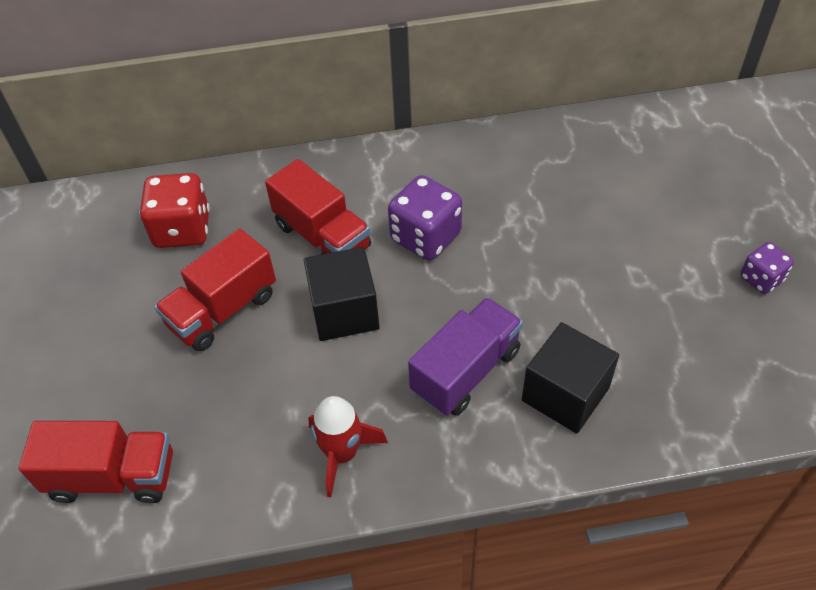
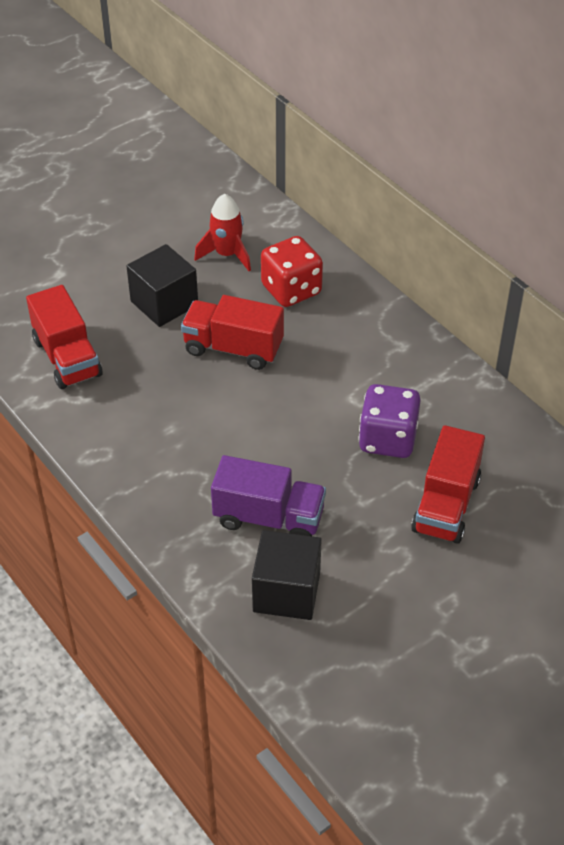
camera: 60 degrees right, 5 degrees down
(322, 236) = (342, 374): red truck -> red truck (446, 505)
(342, 454) = (152, 472): red rocket -> red rocket (227, 254)
(344, 311) = (277, 419): black cube -> black cube (164, 303)
(761, 279) = (510, 704): purple dice -> none

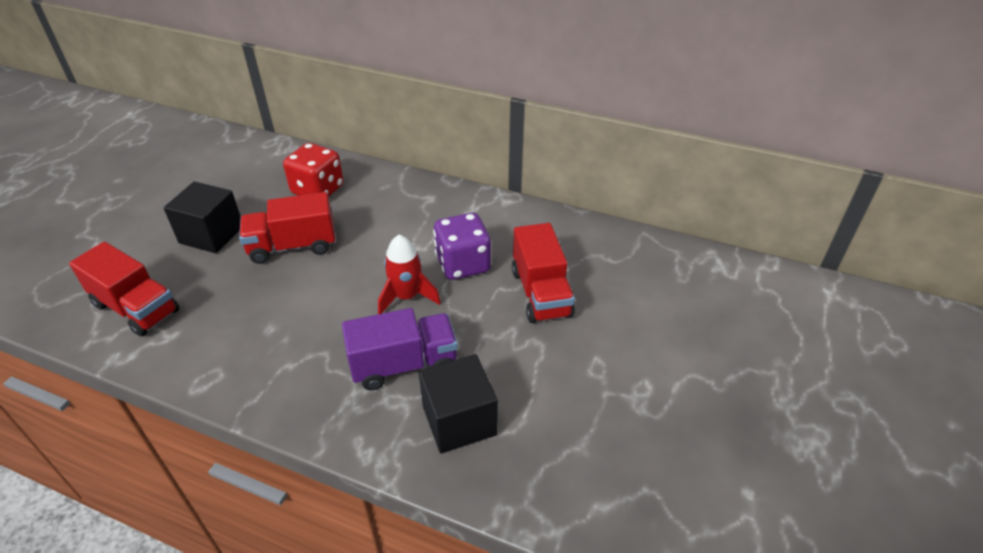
camera: 30 degrees left, 5 degrees down
(227, 254) = (249, 184): red rocket -> red rocket (407, 297)

